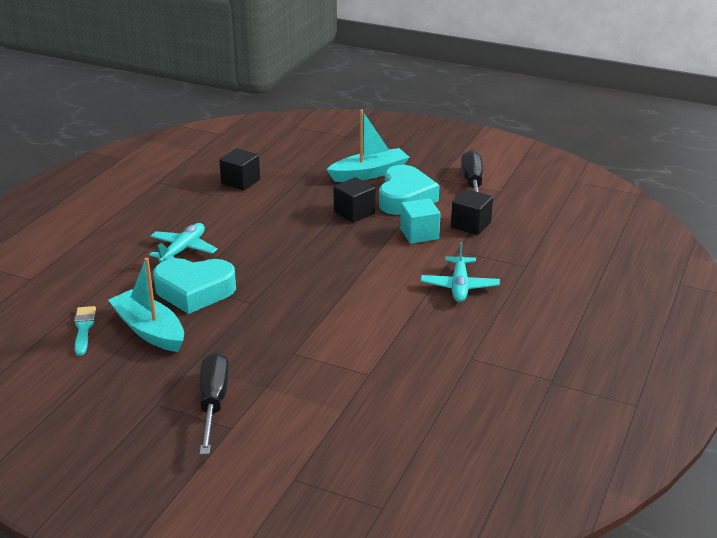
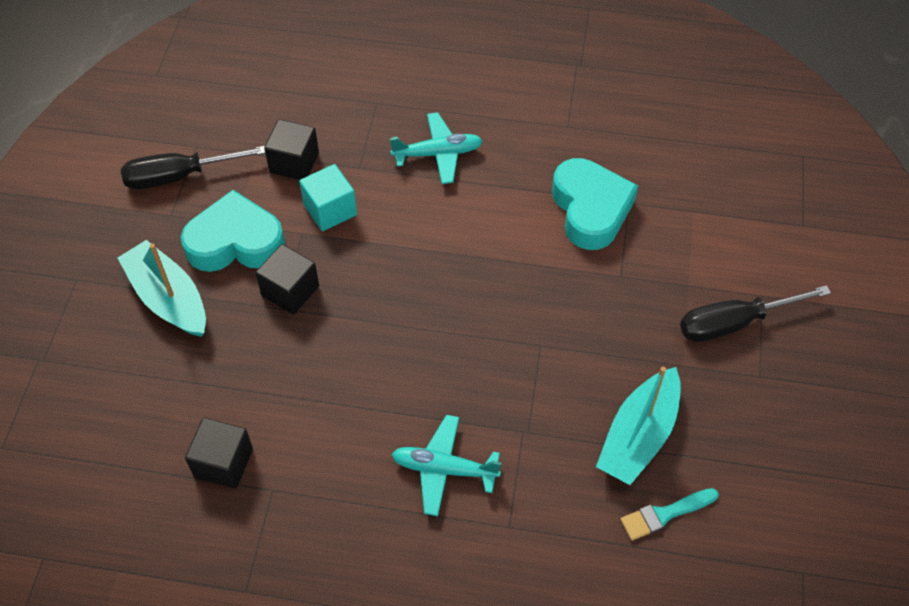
camera: 105 degrees left, 25 degrees up
(194, 291) = (539, 417): turquoise heart -> turquoise heart (590, 209)

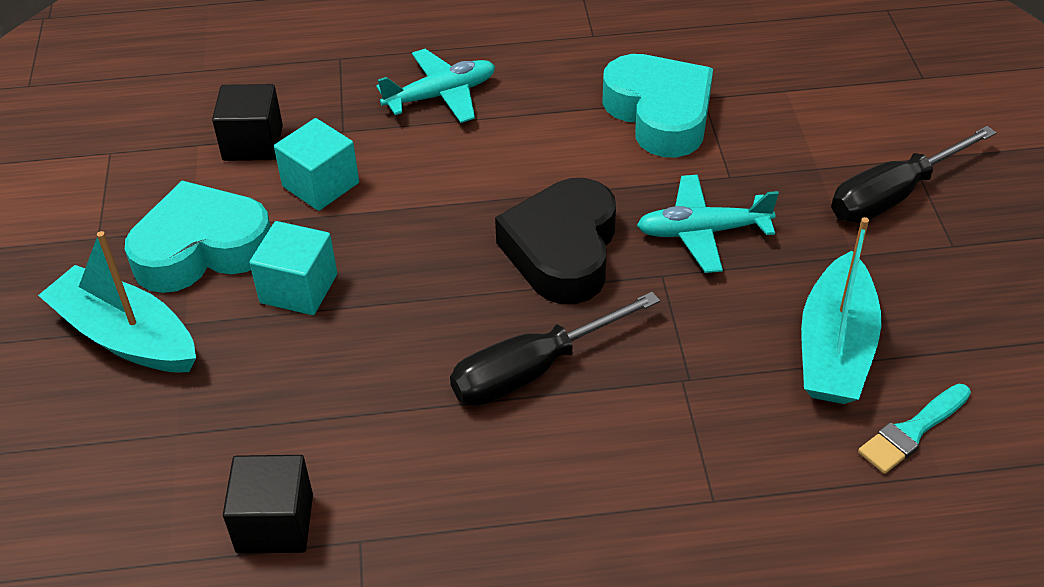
camera: 15 degrees left, 10 degrees down
(179, 176) = (97, 190): black screwdriver -> black screwdriver (532, 370)
(290, 291) = (298, 288): black cube -> turquoise cube
(444, 469) = (595, 452): turquoise plane -> turquoise plane (702, 232)
(478, 307) = (562, 251): none -> black heart

